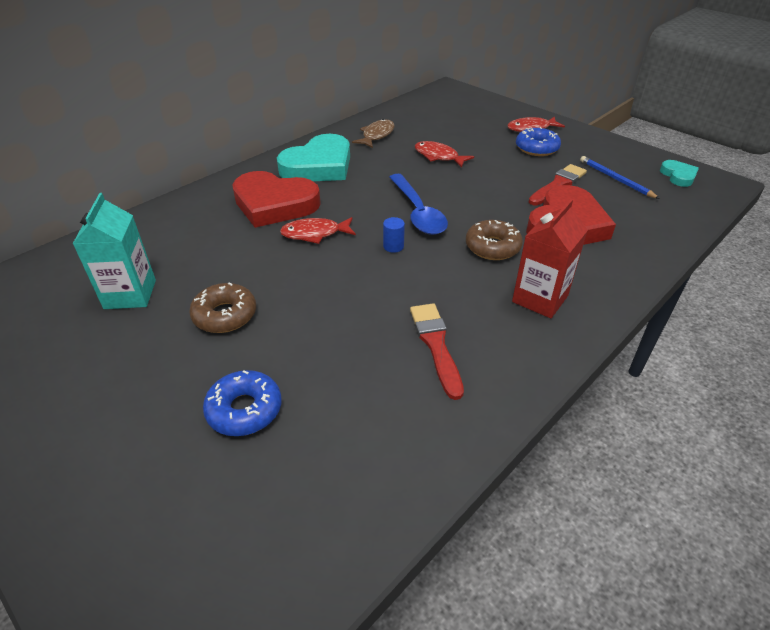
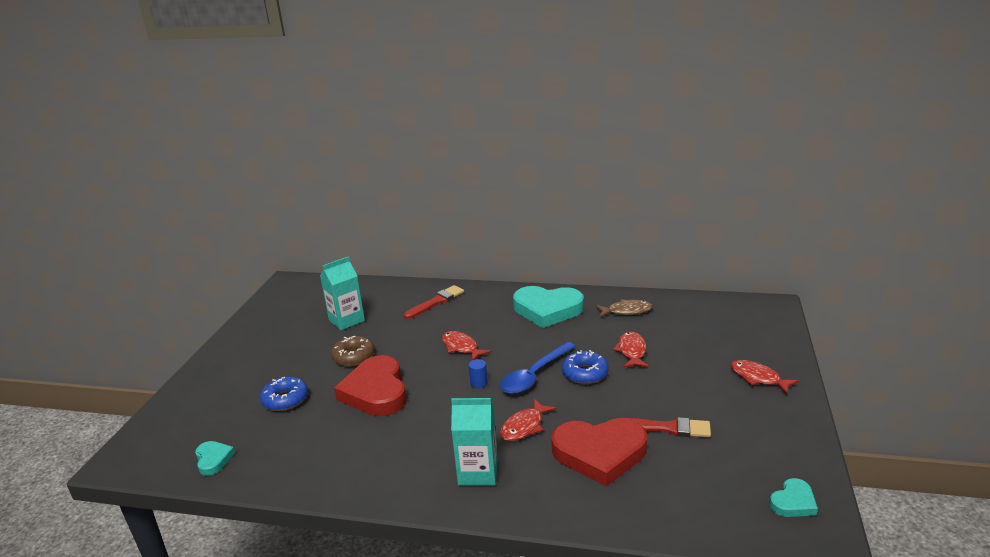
camera: 60 degrees right, 15 degrees down
(274, 204) = (479, 317): red heart -> red heart (376, 392)
(309, 539) = (213, 460): none -> turquoise heart
(436, 345) = (386, 443): red brush -> red brush (436, 302)
(492, 247) = (524, 426): brown donut -> red fish
(536, 148) = (721, 394): blue donut -> blue donut (585, 373)
(540, 299) = (478, 472): red carton -> turquoise carton
(616, 179) = (725, 460): blue pencil -> none

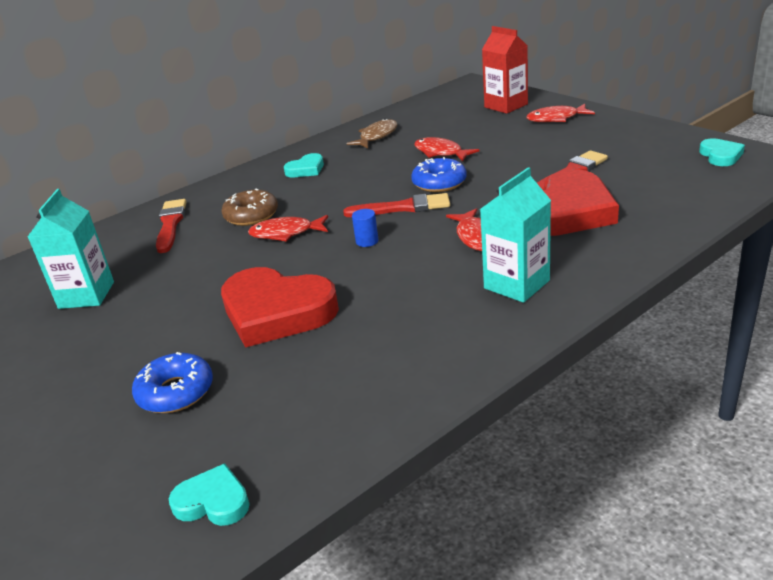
camera: 50 degrees left, 5 degrees up
(353, 356) = (175, 310): brown donut -> brown donut (251, 215)
(534, 375) = (403, 208): blue spoon -> red brush
(547, 310) = (306, 169): turquoise heart -> turquoise heart, size x0.48
(751, 342) = (506, 106): none -> red carton

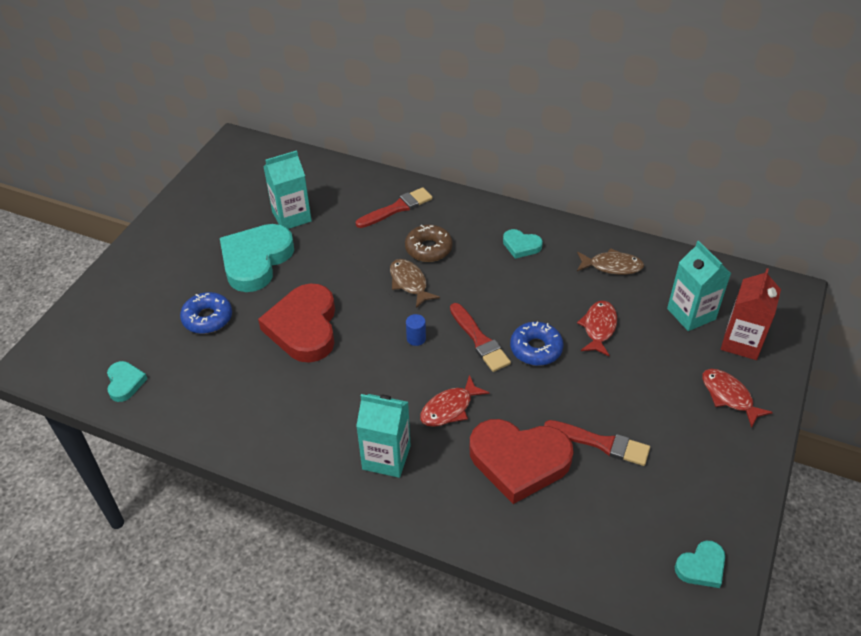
camera: 60 degrees right, 15 degrees up
(123, 334) = (256, 260): none -> turquoise heart
(286, 233) = (409, 283): red fish -> brown fish
(460, 117) = (691, 314): none -> turquoise carton

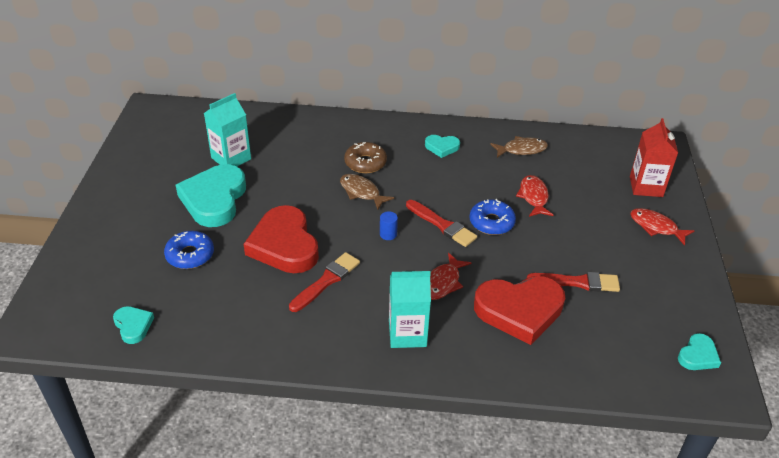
camera: 20 degrees left, 5 degrees down
(397, 208) = (323, 136): red brush -> red brush (326, 281)
(691, 314) = (599, 173): turquoise carton -> none

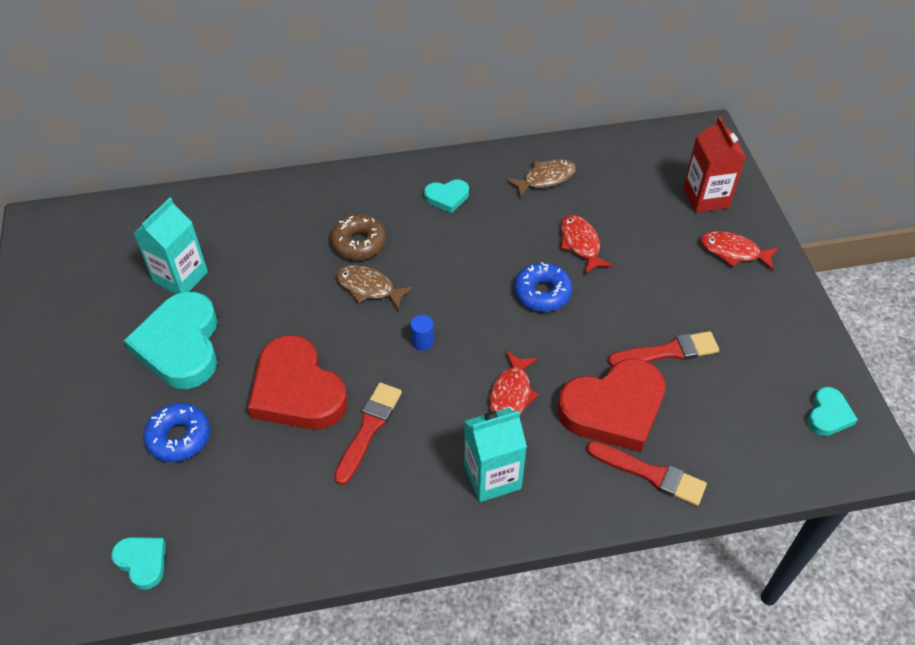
camera: 15 degrees left, 10 degrees up
(442, 225) = (484, 311): red brush -> red brush (650, 474)

